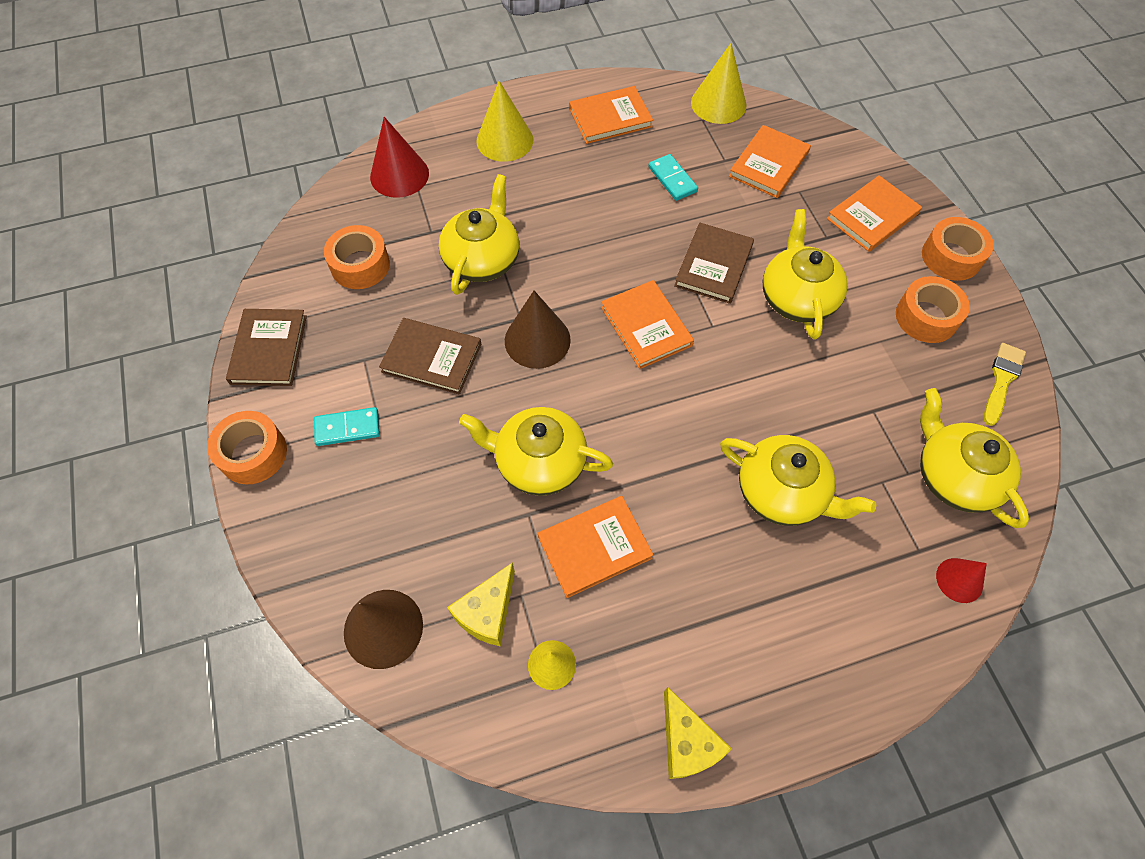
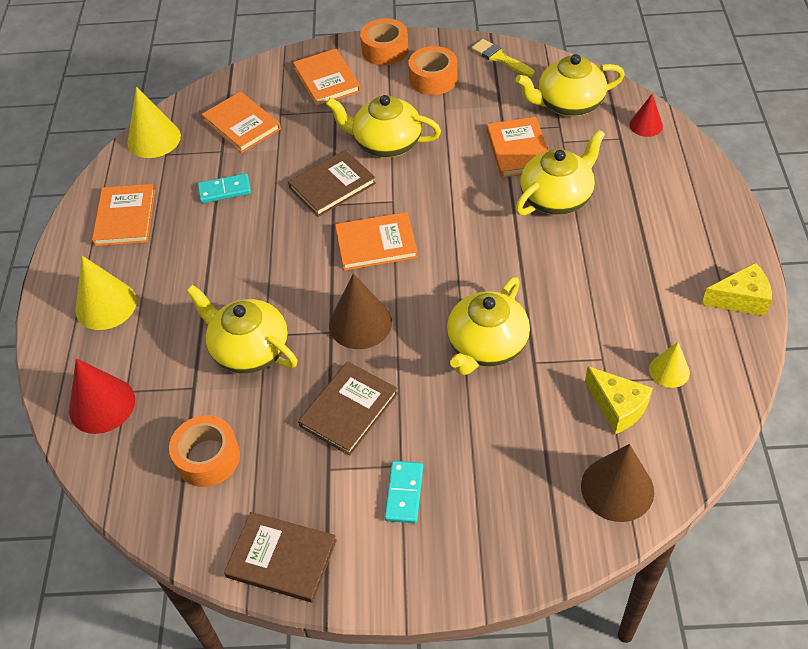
camera: 70 degrees left, 10 degrees down
(253, 453) = (406, 585): orange tape -> none
(594, 547) = (575, 322): orange book -> orange book (518, 150)
(714, 265) = (332, 185): brown book -> brown book turned 75 degrees counterclockwise

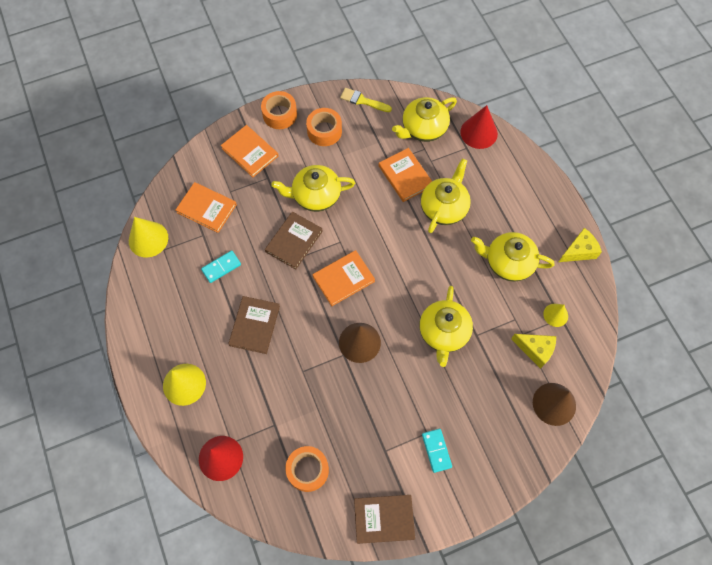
camera: 25 degrees left, 15 degrees up
(125, 217) = (161, 311): orange book -> none
(249, 349) = (297, 385): yellow teapot -> yellow teapot (508, 262)
(348, 410) = (379, 406): brown book -> brown book (254, 325)
(646, 125) = (479, 132): red cone -> red cone, size x1.67

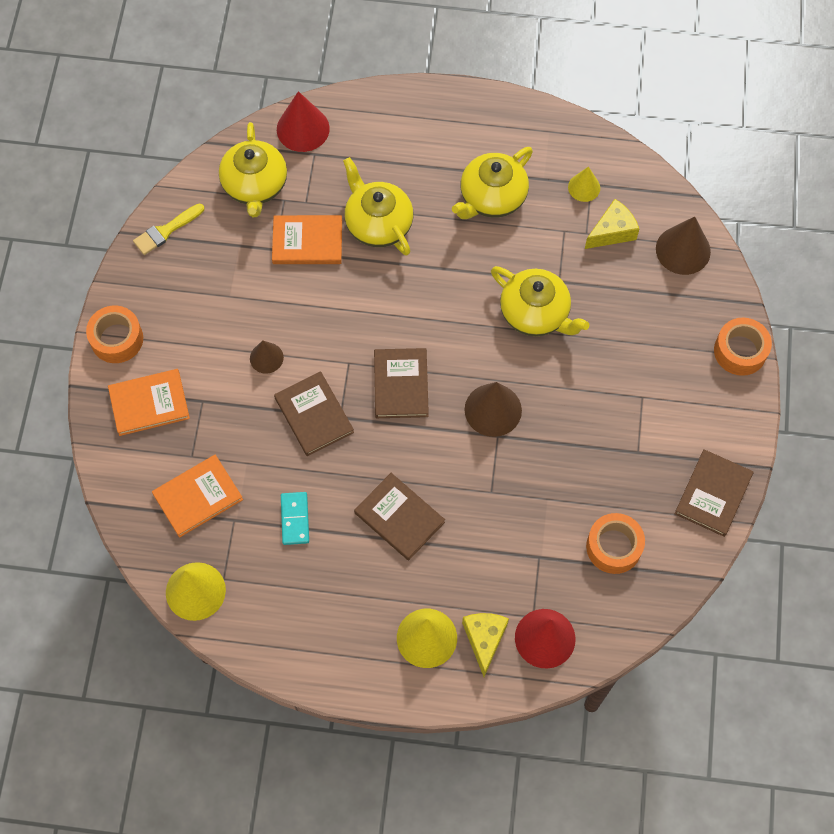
camera: 60 degrees left, 0 degrees up
(315, 196) = (266, 358): yellow teapot -> brown cone
(324, 131) = (179, 299): orange tape -> orange tape (740, 351)
(343, 279) = (401, 384): orange book -> brown book
(436, 450) = (667, 398): turquoise domino -> none
(579, 251) = (523, 118): yellow cheese -> yellow cheese (484, 639)

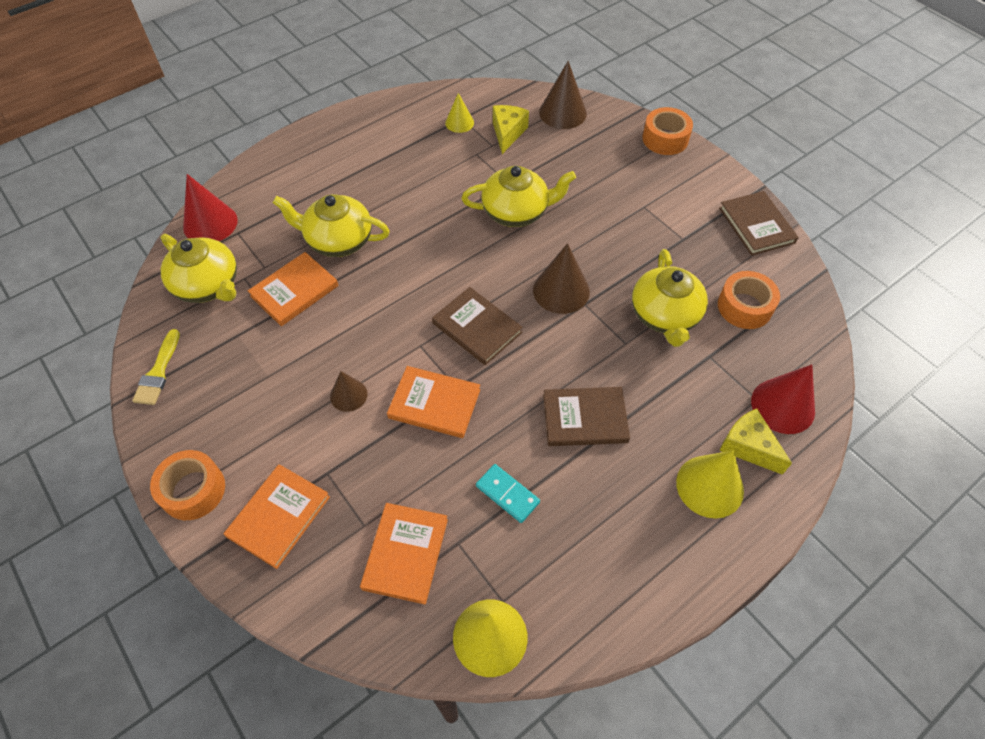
camera: 45 degrees left, 10 degrees down
(314, 415) = (434, 404): brown book -> orange book
(492, 197) = (404, 169): yellow teapot -> yellow teapot (665, 315)

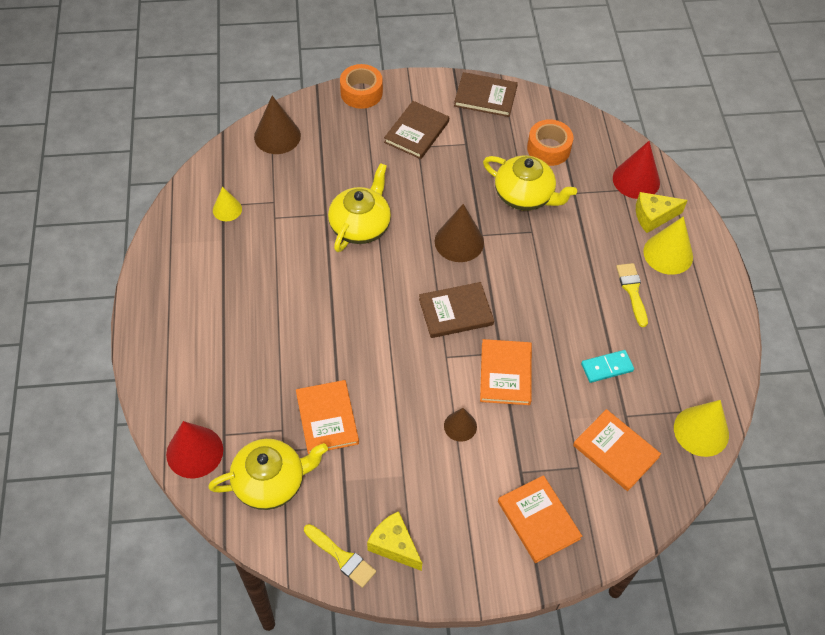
camera: 60 degrees left, 0 degrees up
(193, 490) = (478, 572): orange tape -> none
(338, 240) = (294, 361): yellow teapot -> none
(434, 404) = (505, 374): orange book -> orange book turned 45 degrees counterclockwise
(508, 133) = (269, 184): yellow cheese -> yellow cheese (394, 545)
(585, 418) = (577, 290): brown book -> brown book (416, 132)
(627, 472) = (632, 291): none -> yellow brush

